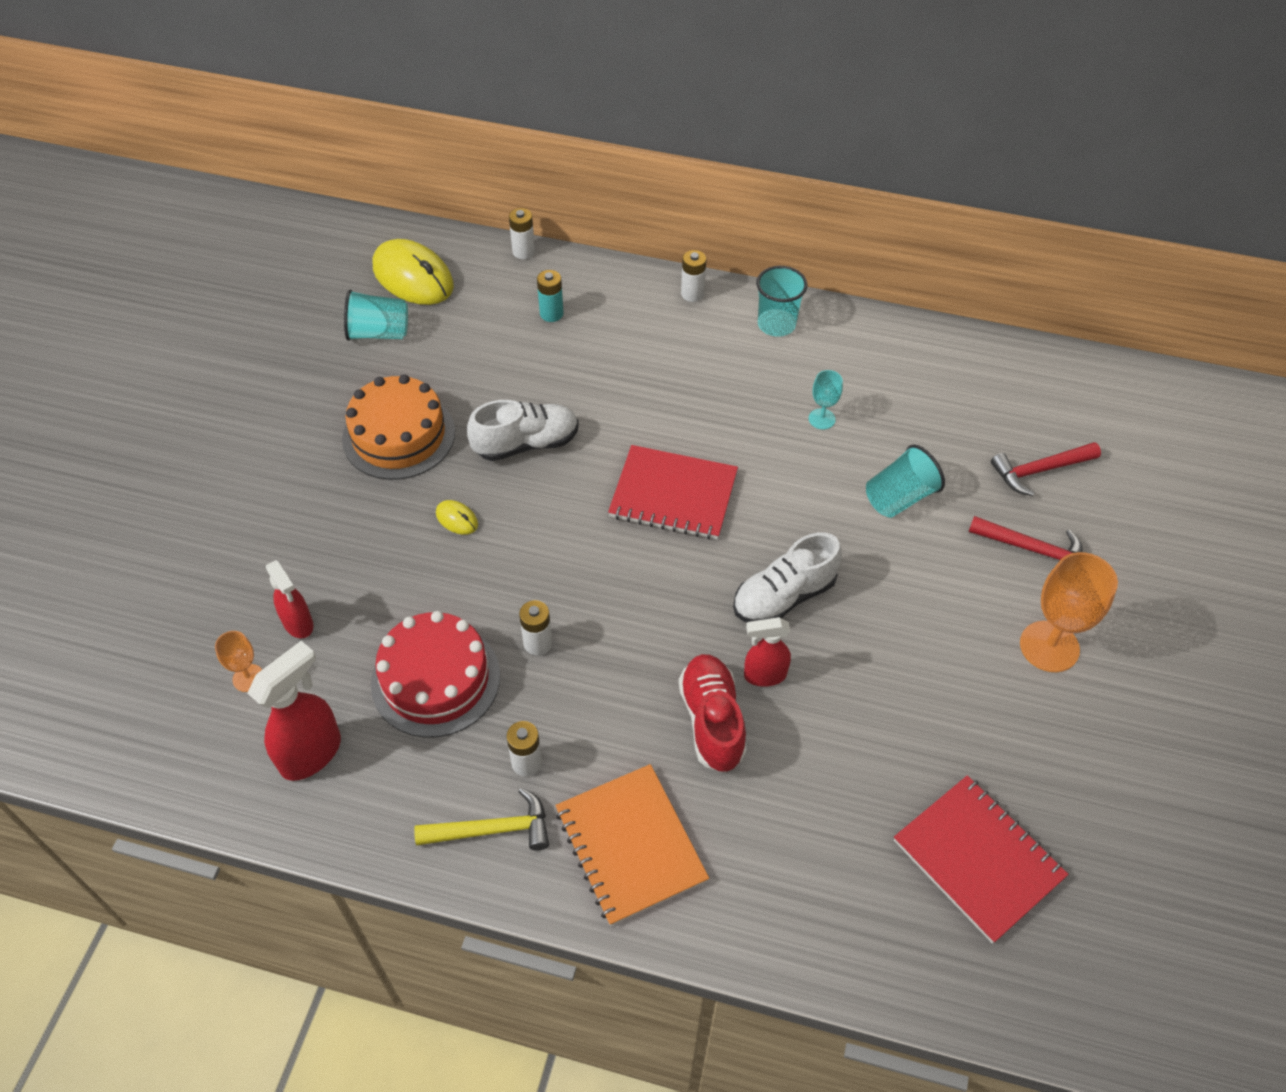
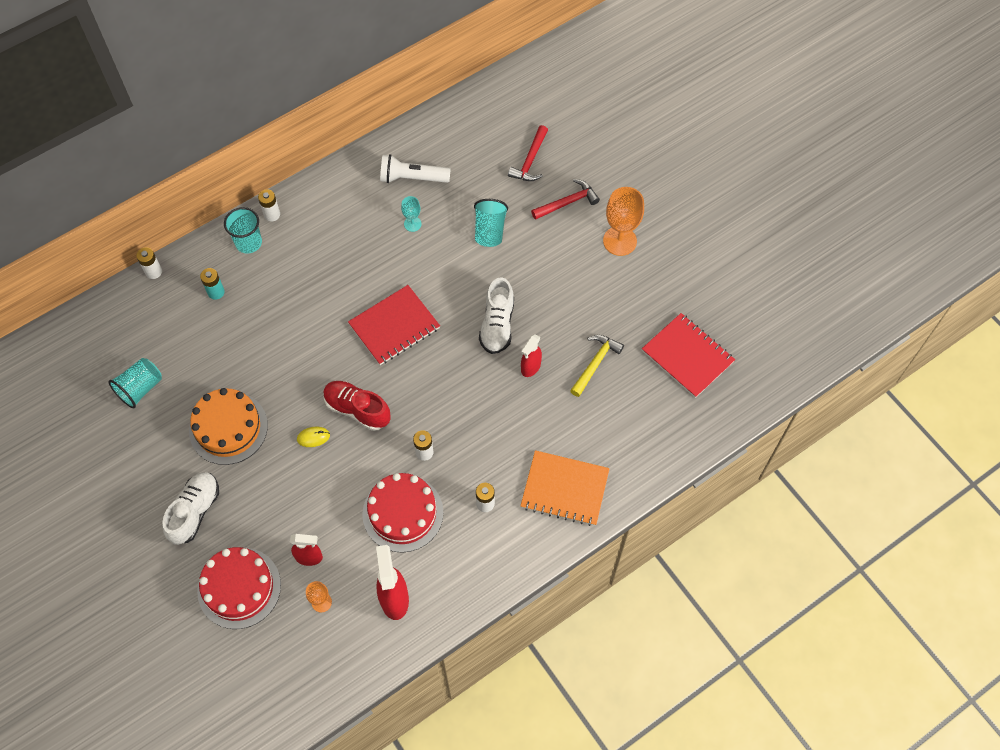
camera: 50 degrees left, 10 degrees up
(206, 583) = (239, 588): none -> red cake
(413, 277) = (114, 341): yellow mouse -> none
(493, 829) = (507, 542): yellow hammer -> yellow hammer (595, 363)
(526, 444) = (295, 370): white shoe -> white shoe (195, 511)
(712, 721) = (534, 408): red shoe -> red shoe (357, 409)
(776, 324) = (333, 193): turquoise cup -> turquoise cup (248, 242)
(879, 378) = (412, 178): none -> white flashlight
(978, 859) = (687, 356): red notebook -> red notebook turned 45 degrees clockwise

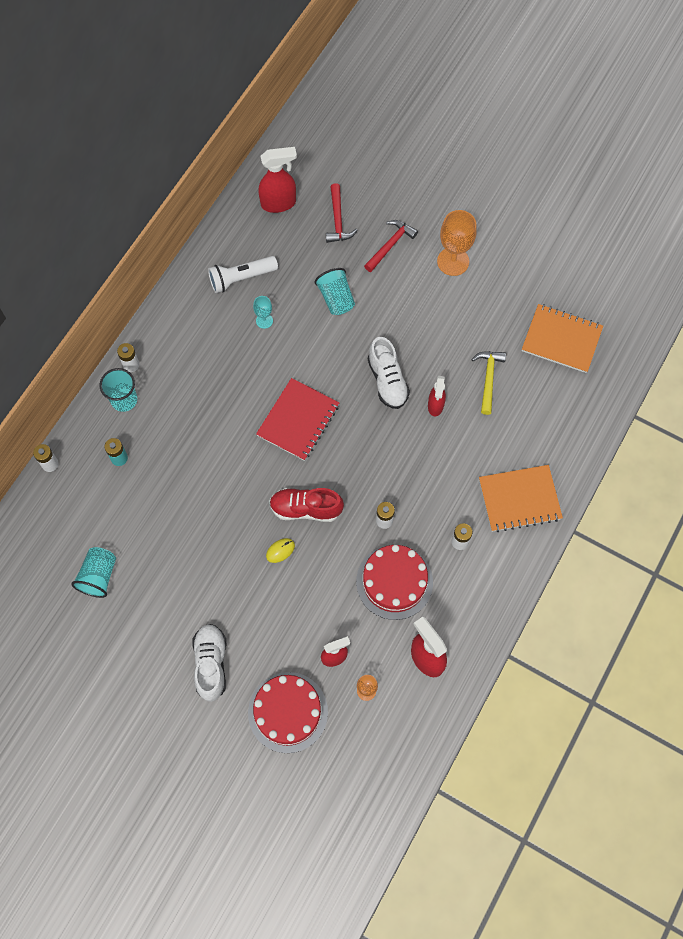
camera: 25 degrees left, 5 degrees up
(228, 428) = (199, 576): orange cake -> none
(483, 124) = (279, 203): none -> red spray bottle
(687, 356) = (561, 339): red notebook -> orange notebook

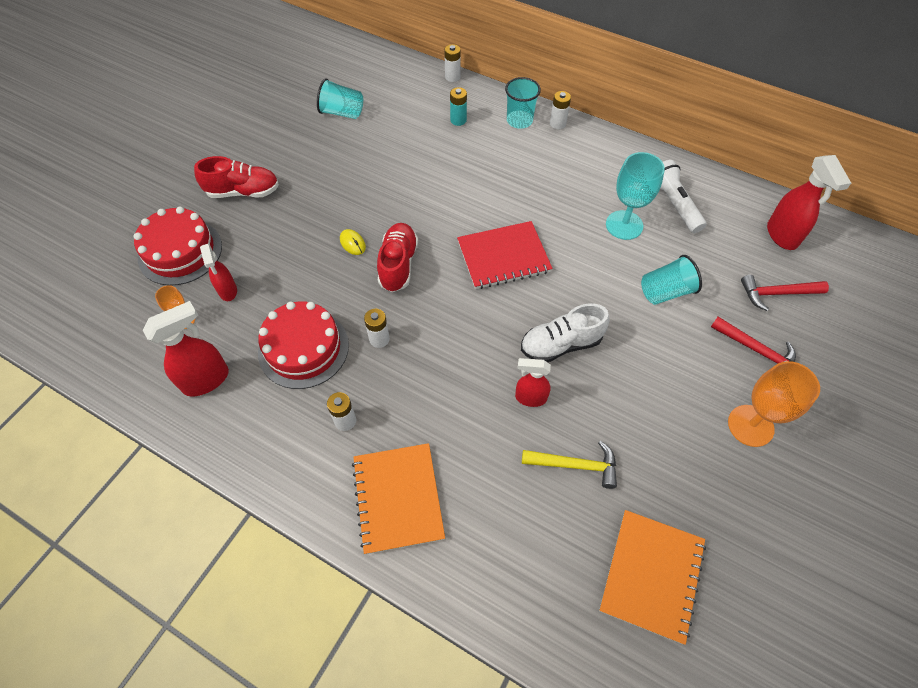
camera: 90 degrees right, 10 degrees down
(211, 664) = (243, 192): white shoe -> red shoe
(264, 321) = (624, 225): turquoise goblet -> turquoise goblet, size x1.91
(298, 420) = (503, 257): red notebook -> red notebook turned 45 degrees counterclockwise

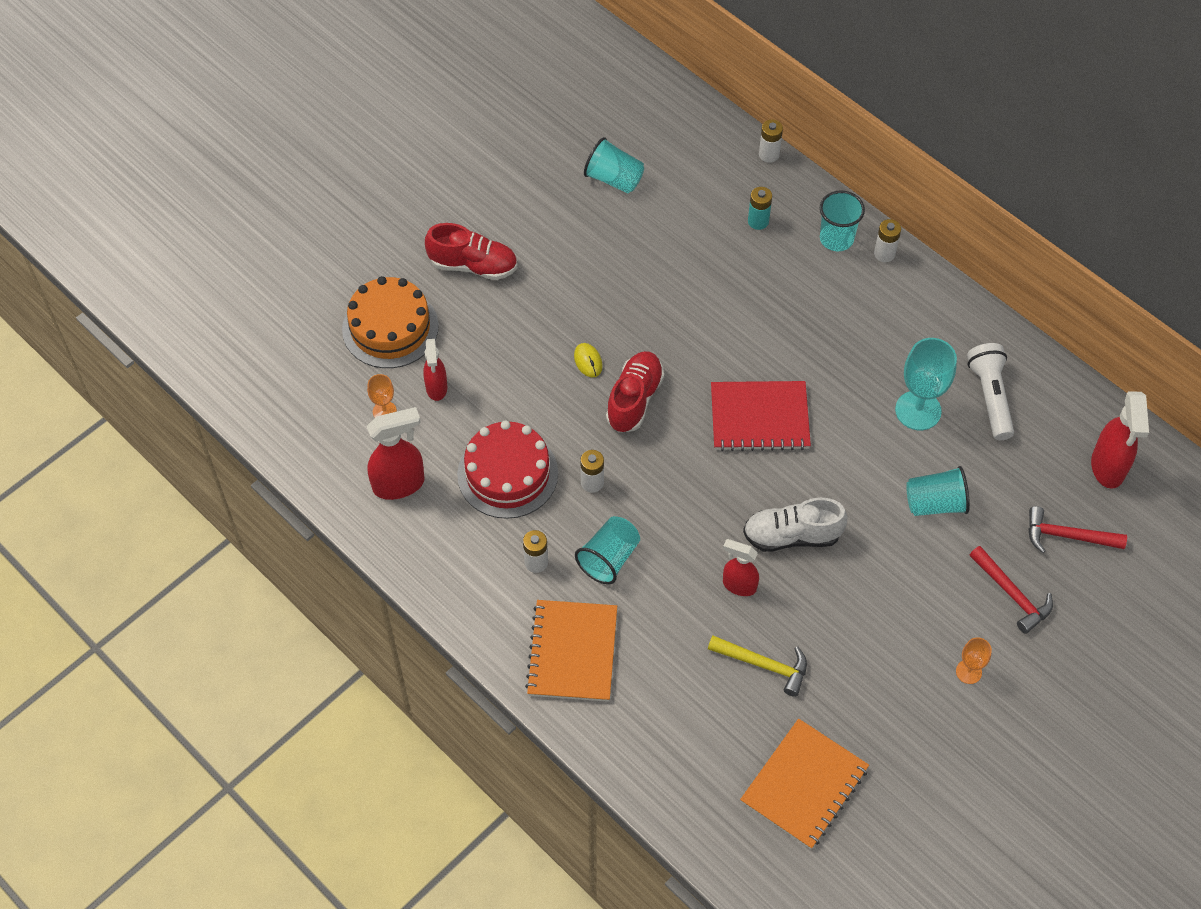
camera: 15 degrees right, 0 degrees up
(180, 252) = (390, 328): red cake -> orange cake
(410, 401) = (609, 558): none -> turquoise cup
(750, 425) = (968, 672): orange goblet -> orange goblet, size x0.52

